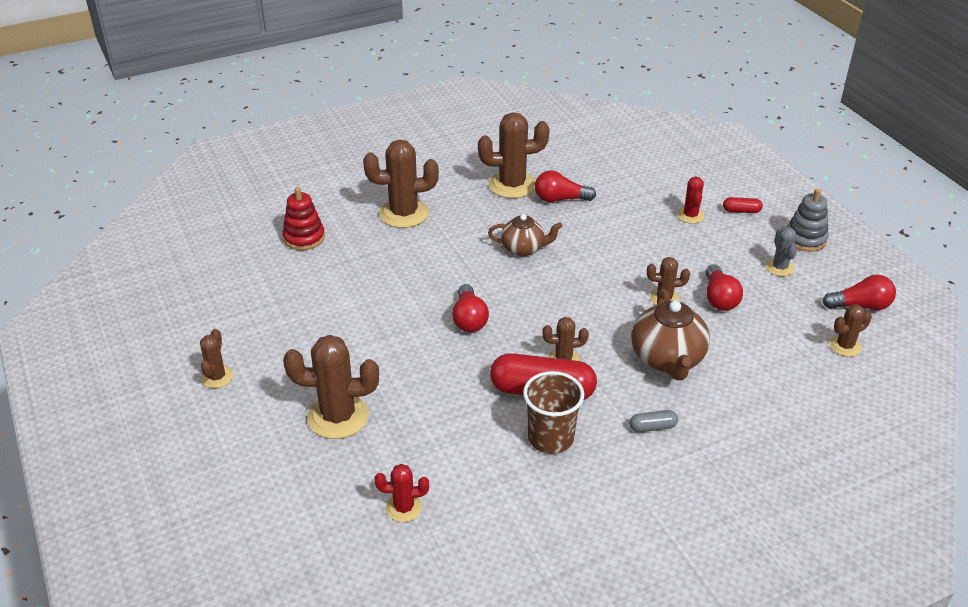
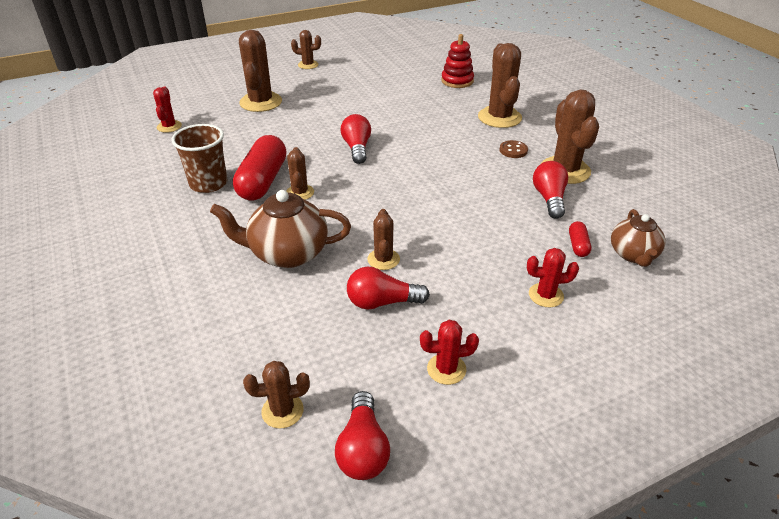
camera: 90 degrees right, 0 degrees up
(469, 319) = (357, 148): red light bulb -> red light bulb turned 90 degrees clockwise
(475, 211) = (513, 150): none -> brown button
(523, 248) = (458, 175): brown teapot -> brown teapot (633, 255)
(652, 427) = (201, 237): grey capsule -> none
(741, 211) = (571, 347): red capsule -> red capsule (578, 245)
(780, 267) = (446, 369): grey cactus -> red cactus
(805, 239) = (518, 411): grey stacking toy -> none
(845, 346) = (282, 411): brown cactus -> brown cactus turned 75 degrees counterclockwise

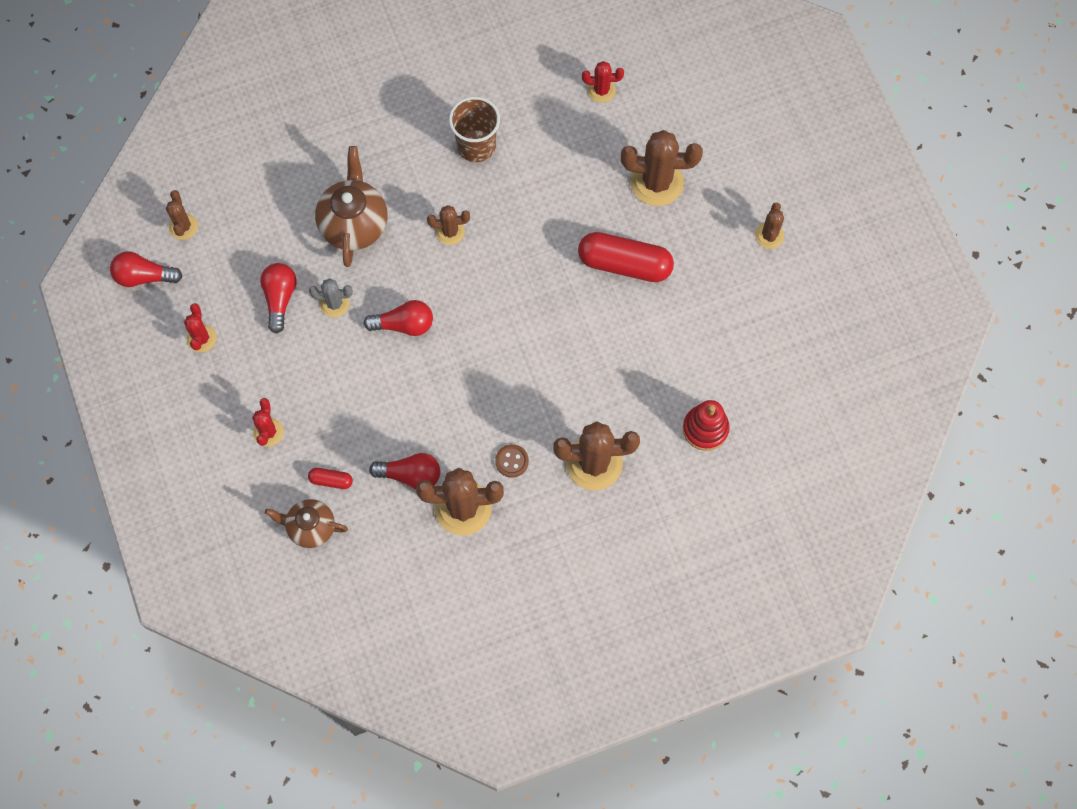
camera: 95 degrees right, 30 degrees up
(263, 181) = (475, 196): red capsule -> red capsule (624, 264)
(357, 148) = (533, 290): red light bulb -> red light bulb (404, 325)
(383, 259) = (334, 303): brown cactus -> grey cactus

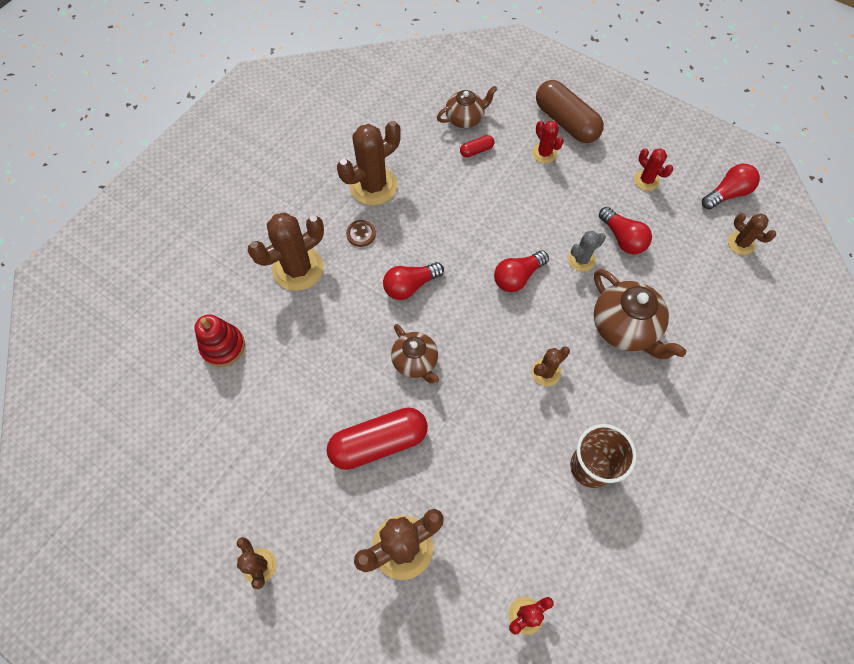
camera: 145 degrees right, 5 degrees down
(214, 453) = (566, 122): none -> brown capsule
(410, 475) = (426, 184): red light bulb -> red light bulb (410, 286)
(549, 308) = (415, 362): none -> brown teapot

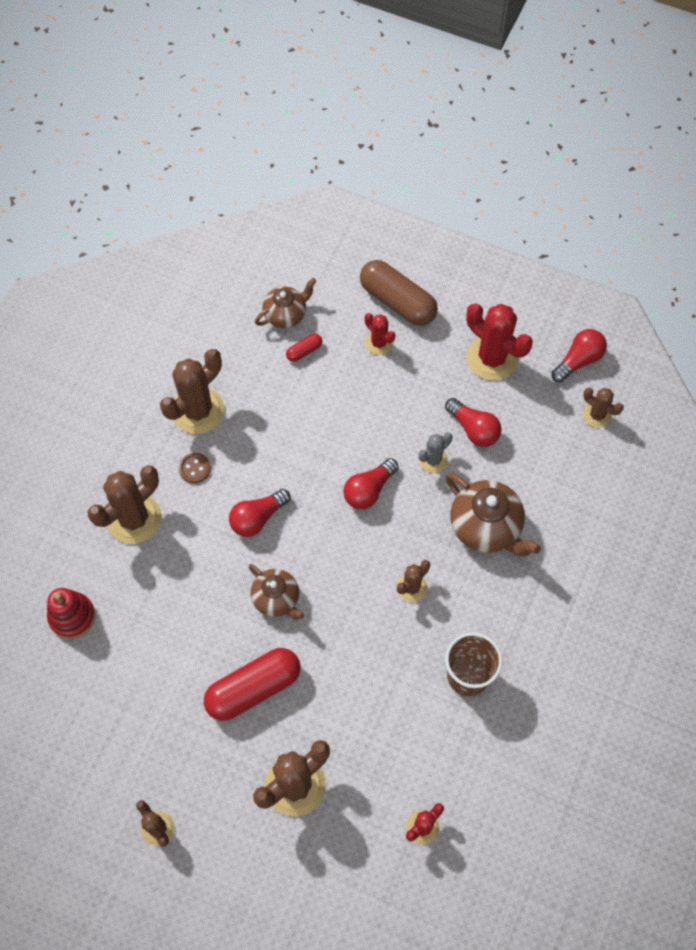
camera: 10 degrees left, 0 degrees up
(646, 180) = (492, 358): red cactus -> red cactus, size x1.85

